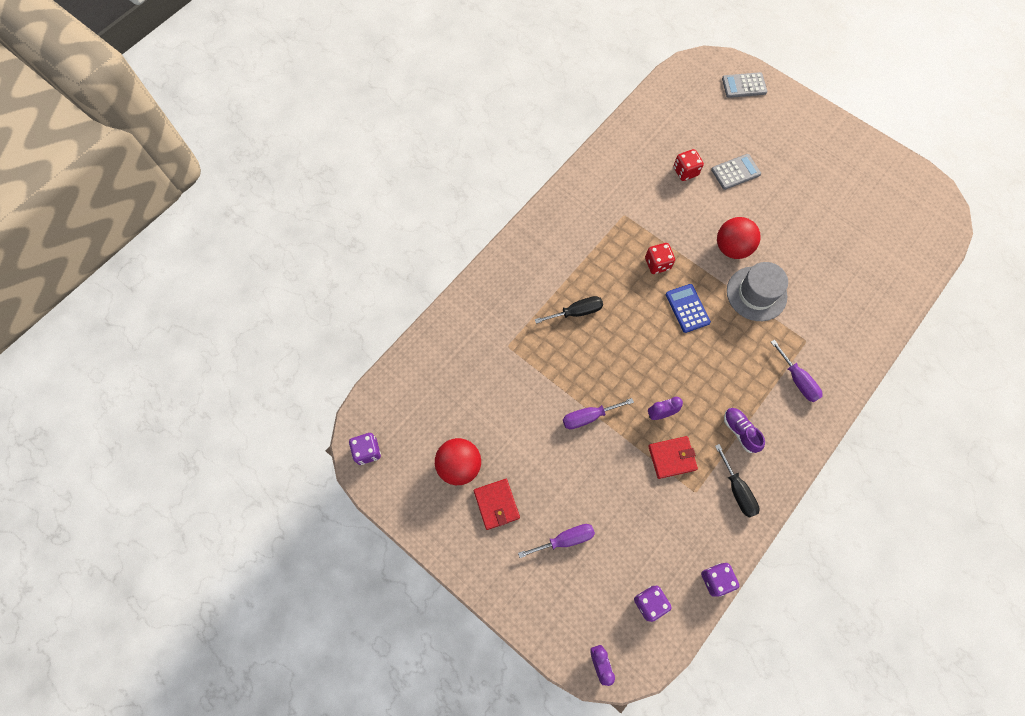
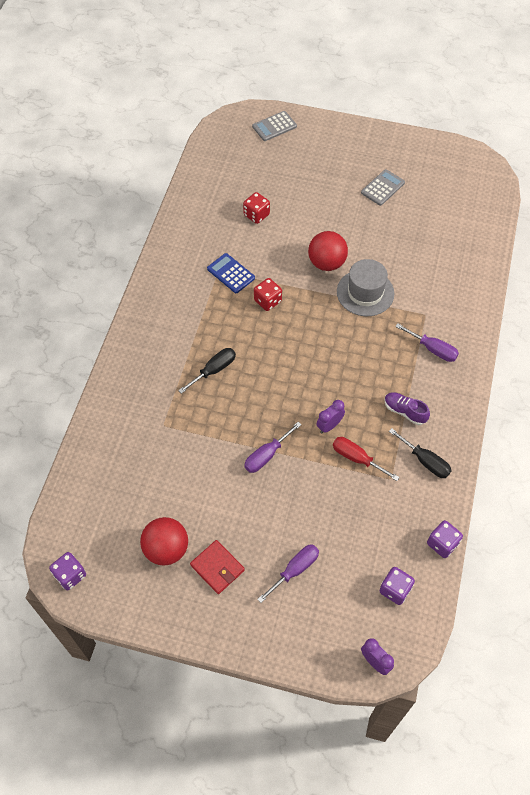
camera: 25 degrees left, 10 degrees down
(672, 458) = (357, 458): red wallet -> red screwdriver
(687, 308) = (311, 328): blue calculator -> blue calculator (231, 273)
(735, 172) = (300, 199): grey calculator -> grey calculator (382, 188)

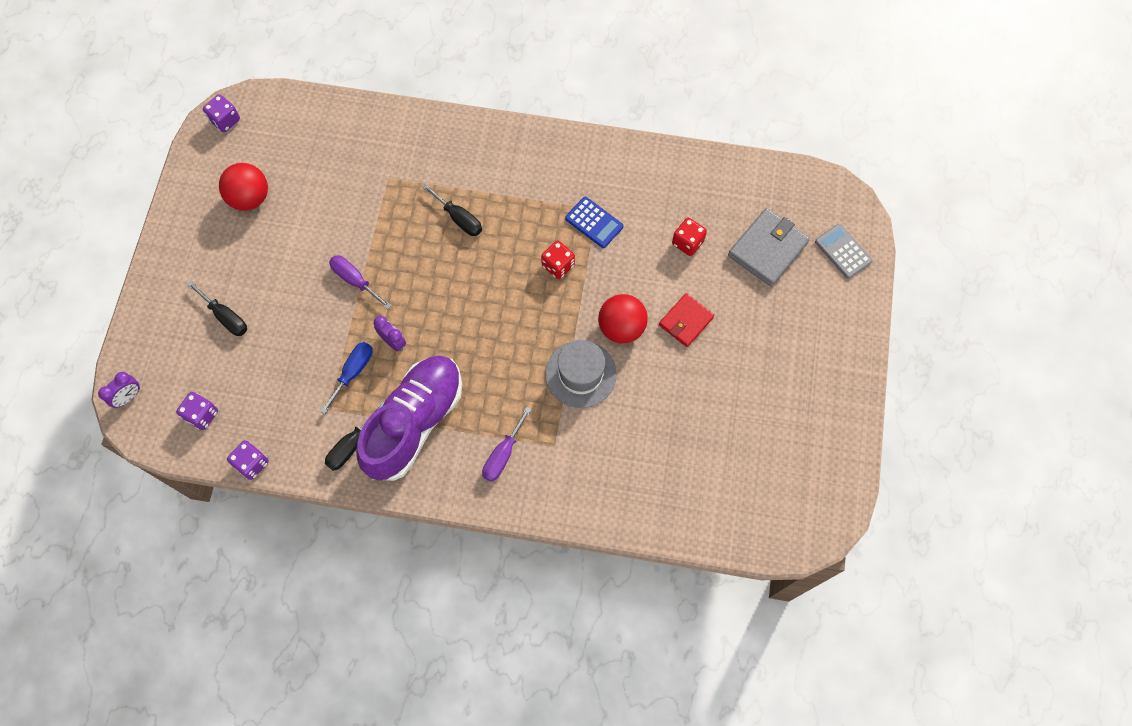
camera: 85 degrees right, 10 degrees up
(217, 568) = (230, 245): red wallet -> red wallet (686, 321)
(231, 273) = (594, 222): blue calculator -> blue calculator turned 90 degrees clockwise
(268, 168) = (767, 249): none -> grey wallet
(295, 570) = (225, 317): purple screwdriver -> black screwdriver
(357, 458) = (353, 372): red screwdriver -> blue screwdriver
(382, 188) = (756, 391): grey calculator -> none
(405, 411) = (414, 423): purple shoe -> purple shoe, size x2.50

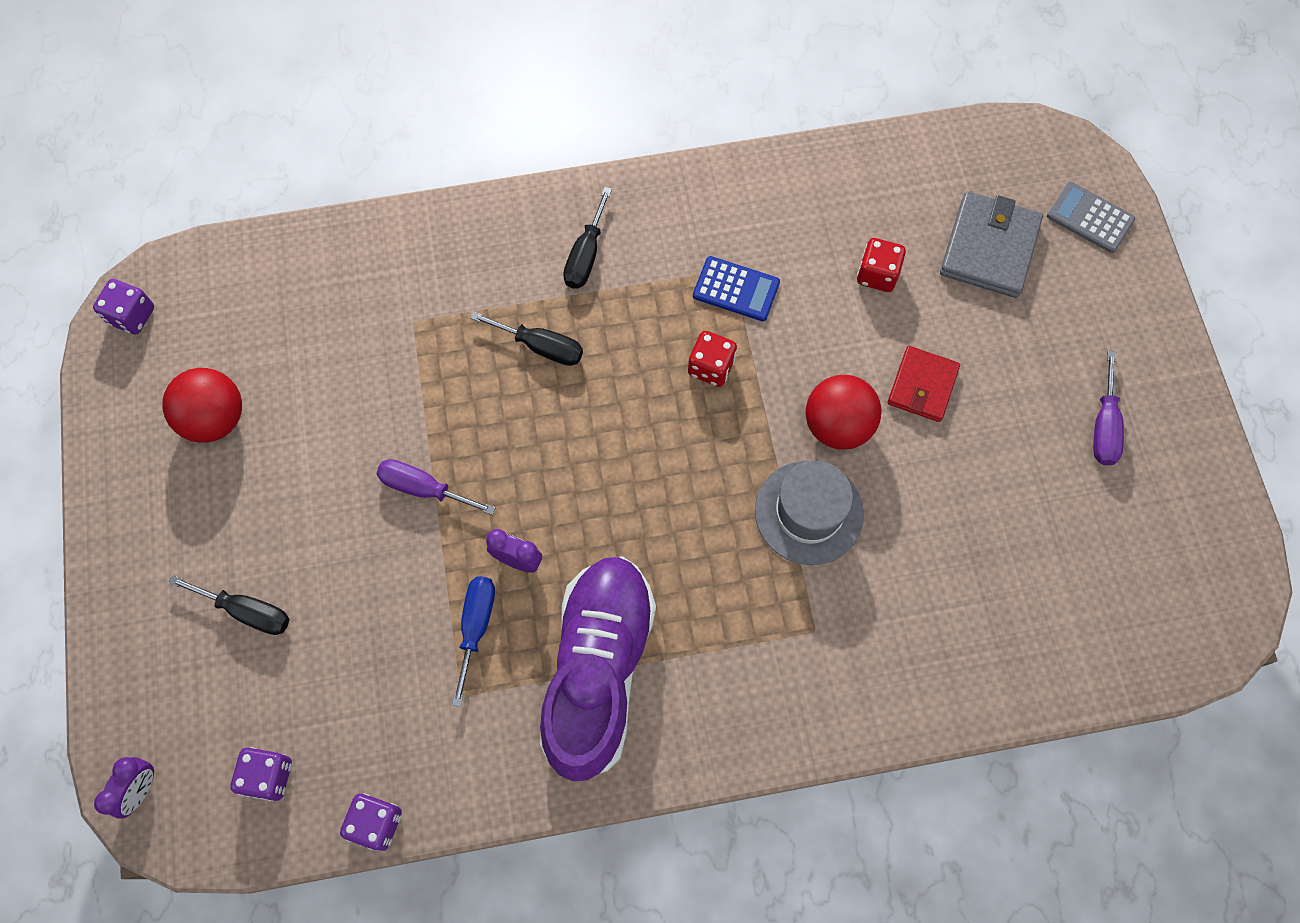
camera: 20 degrees left, 0 degrees up
(351, 445) = (517, 739): black screwdriver -> black screwdriver (586, 255)
(503, 454) = (747, 671): purple screwdriver -> purple screwdriver (1104, 426)

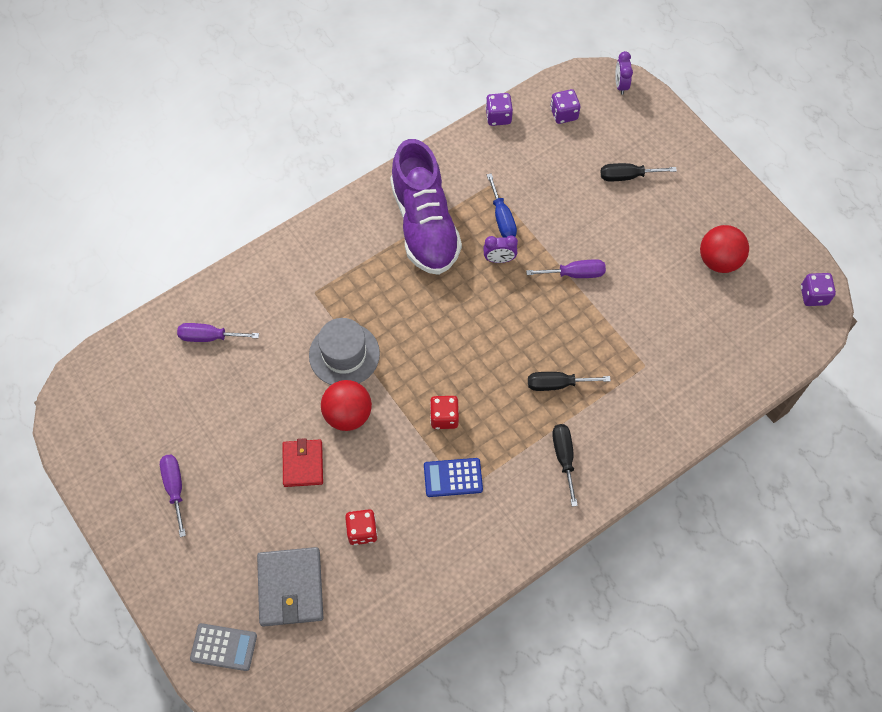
camera: 155 degrees right, 5 degrees down
(997, 627) = (209, 337): none -> purple screwdriver

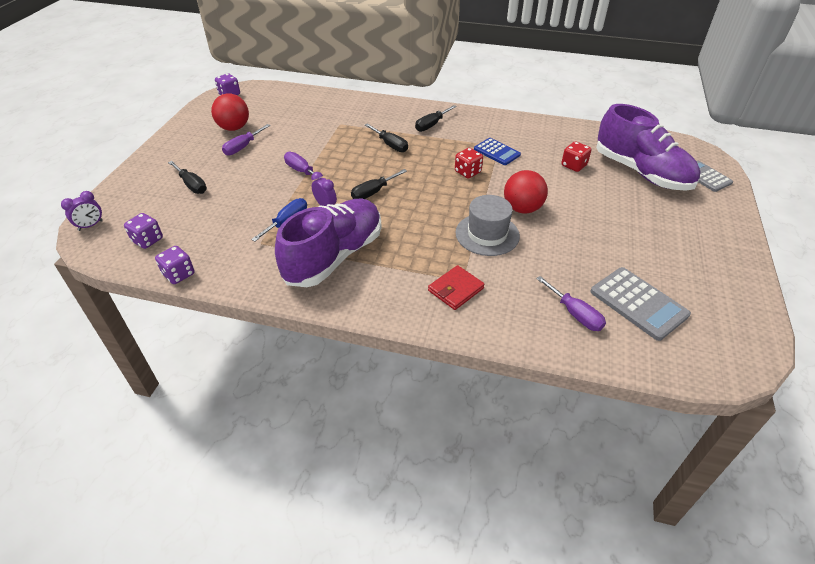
camera: 130 degrees left, 20 degrees down
(172, 391) = (638, 303): none -> grey calculator
(175, 488) = (683, 252): purple screwdriver -> purple screwdriver (243, 147)
(290, 588) = (641, 172): grey wallet -> purple shoe
(303, 464) = (578, 208): red wallet -> red wallet (455, 289)
(486, 310) = (373, 192): none -> black screwdriver

